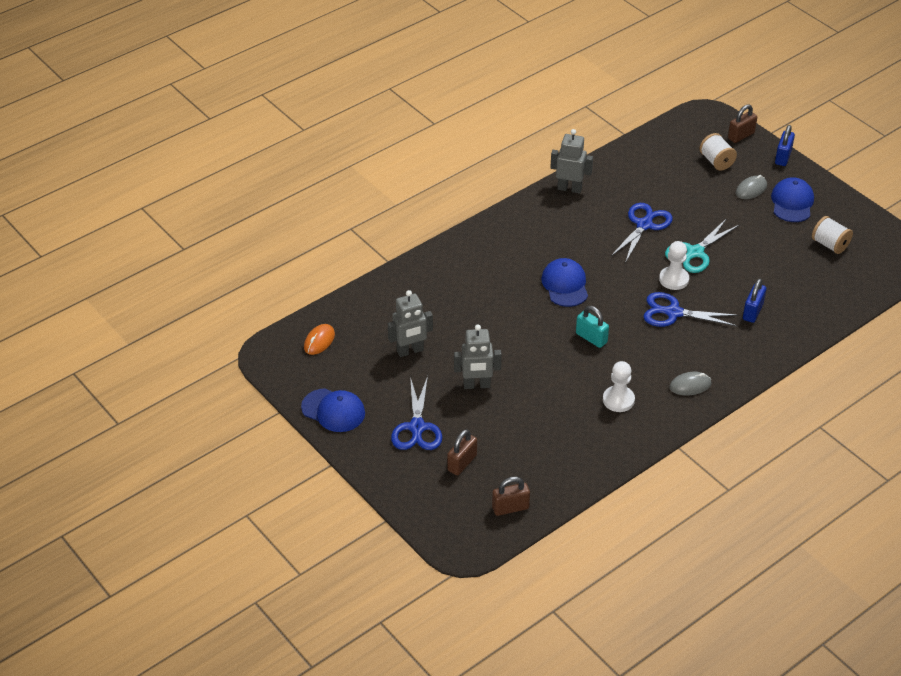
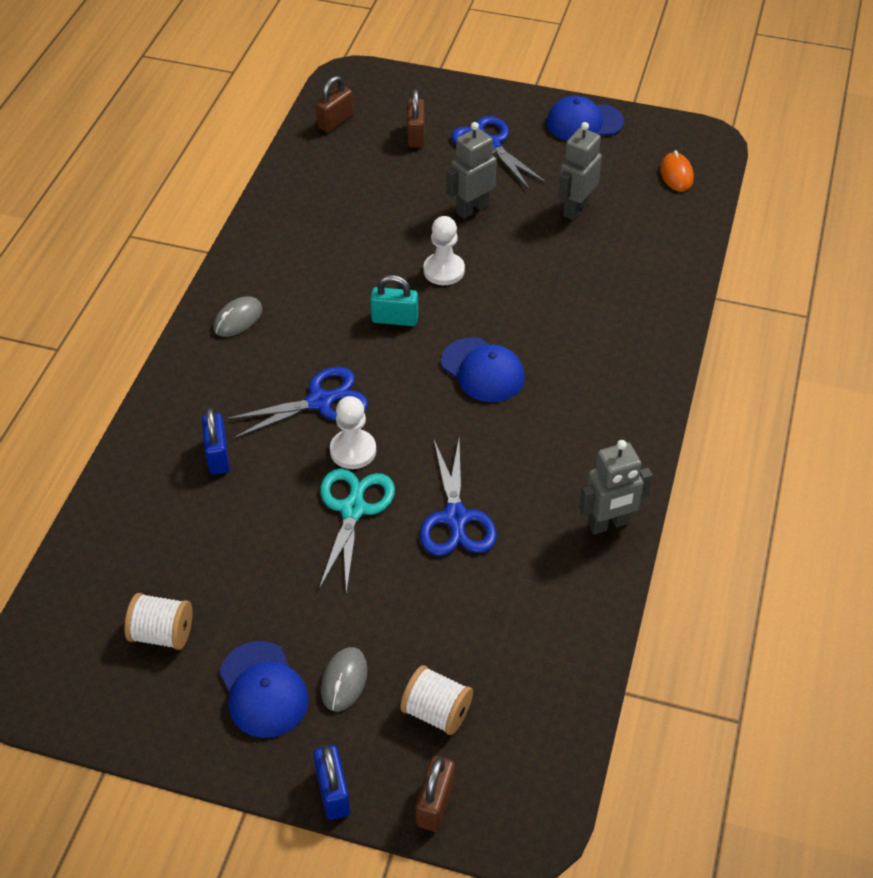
camera: 145 degrees right, 5 degrees up
(618, 400) = (308, 265): white pawn -> white pawn (444, 270)

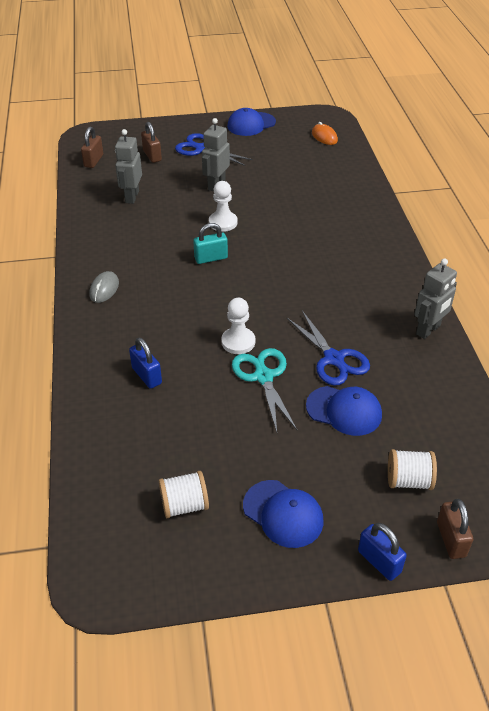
camera: 25 degrees left, 5 degrees down
(320, 402) = (195, 320): blue scissors -> none
(344, 680) = (334, 485): grey mouse -> none
(483, 370) = (288, 270): blue cap -> blue cap (344, 411)
(575, 209) = (279, 169): grey robot -> grey robot (131, 197)

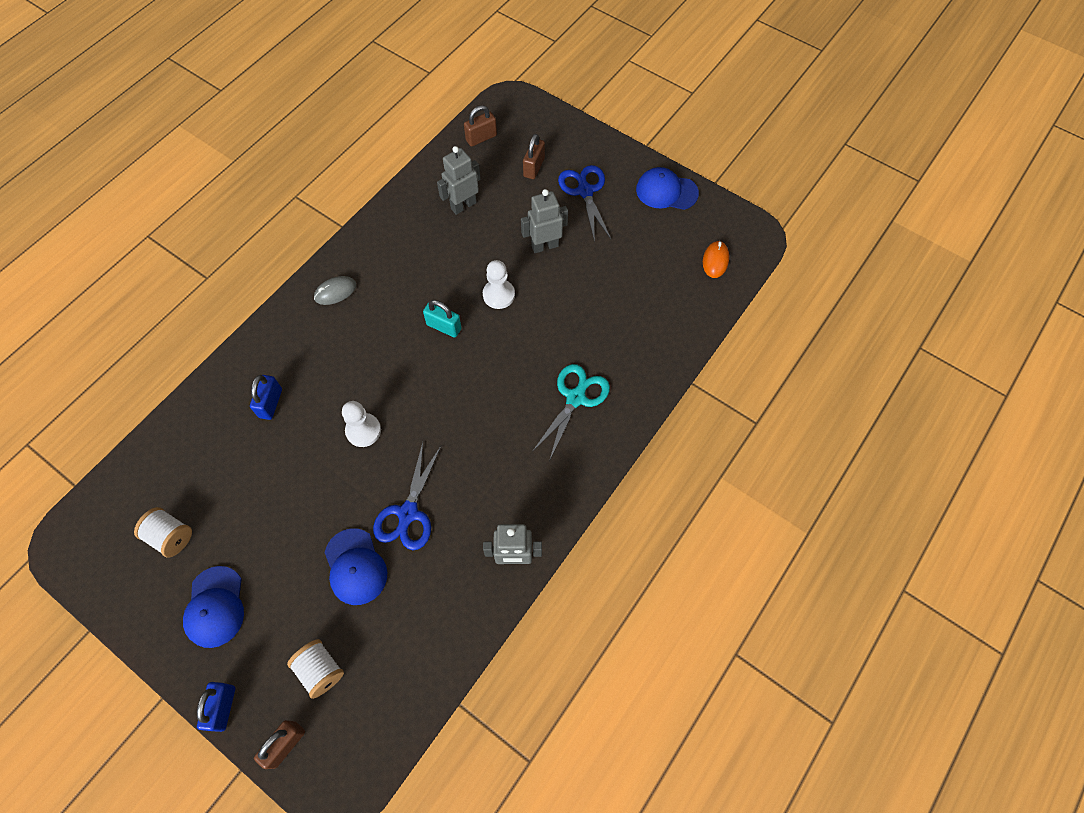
camera: 45 degrees right, 20 degrees up
(263, 377) = (341, 480): turquoise scissors -> turquoise scissors (575, 398)

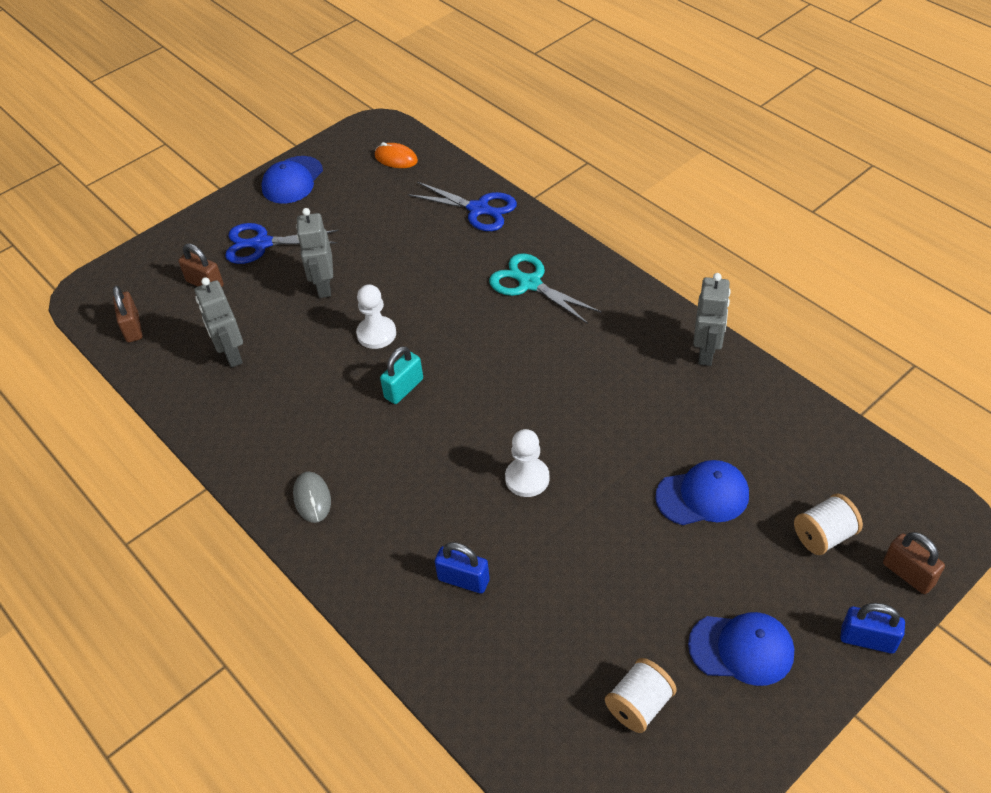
camera: 75 degrees left, 15 degrees down
(408, 513) = (642, 441): blue scissors -> blue scissors (478, 209)

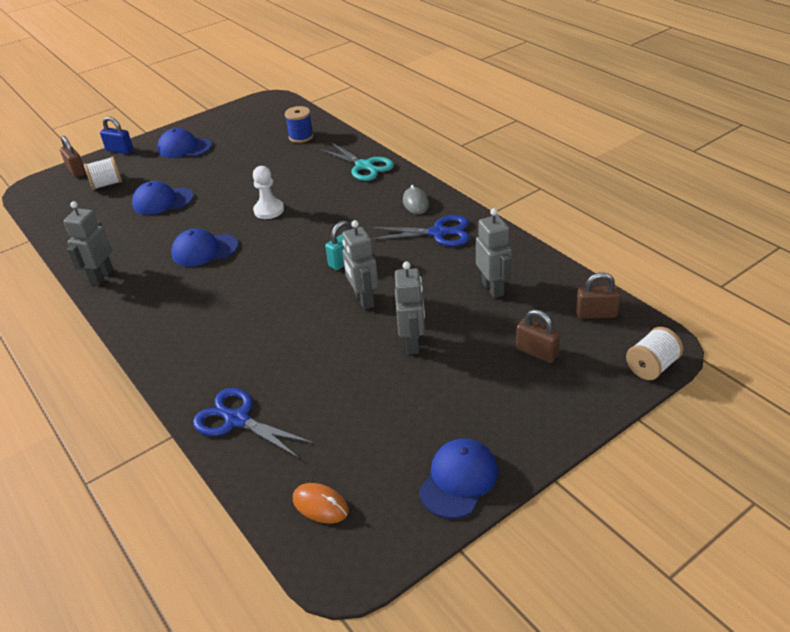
camera: 175 degrees left, 10 degrees down
(132, 328) = (596, 314): brown padlock -> brown padlock turned 75 degrees counterclockwise
(262, 244) = (484, 393): blue scissors -> blue scissors (438, 233)
(376, 334) = (363, 300): white pawn -> grey robot
(463, 580) = (322, 170): blue padlock -> none
(523, 687) = (301, 137): none -> blue spool
(530, 283) = (215, 336): turquoise scissors -> turquoise scissors (364, 166)
(592, 399) = (204, 250): none -> blue cap
(639, 705) = (246, 132): white spool -> white spool (651, 367)

